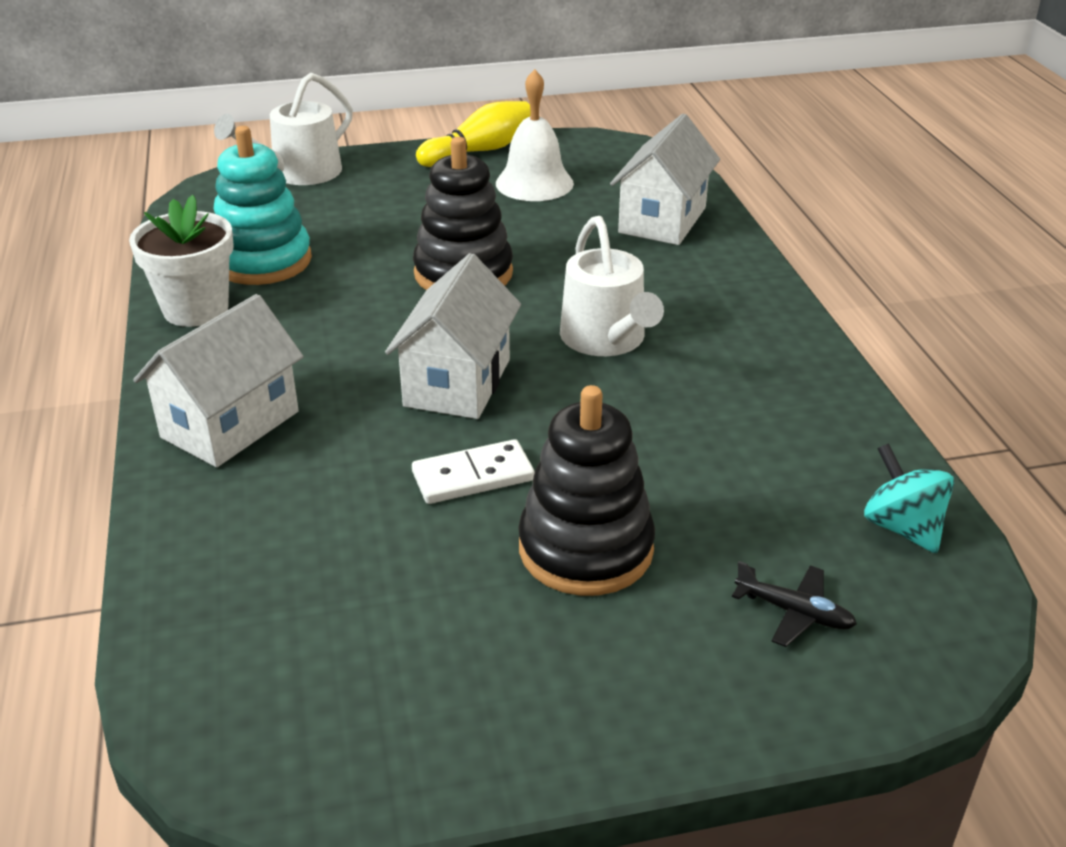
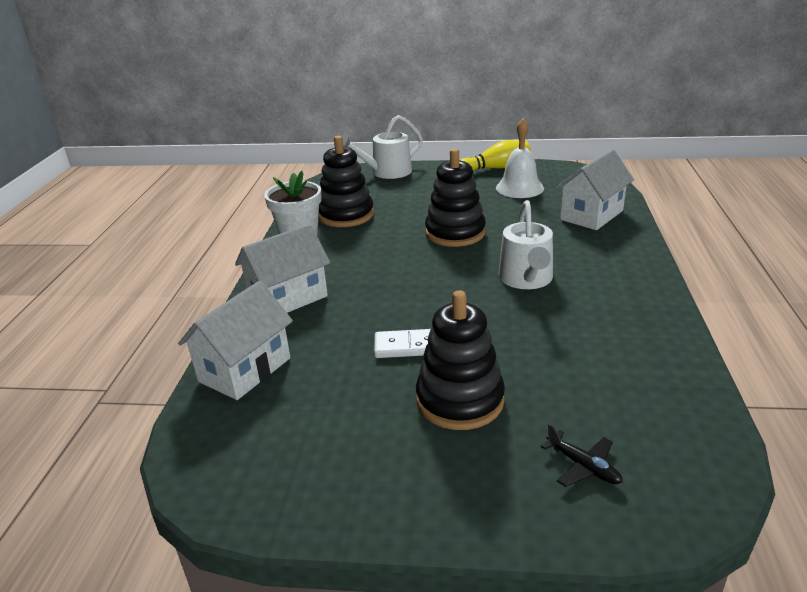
camera: 20 degrees right, 5 degrees down
(263, 261) = (346, 215): turquoise stacking toy -> black stacking toy
(457, 382) = (424, 292): white house -> white house (245, 370)
(902, 527) = (684, 424): turquoise spinning top -> none

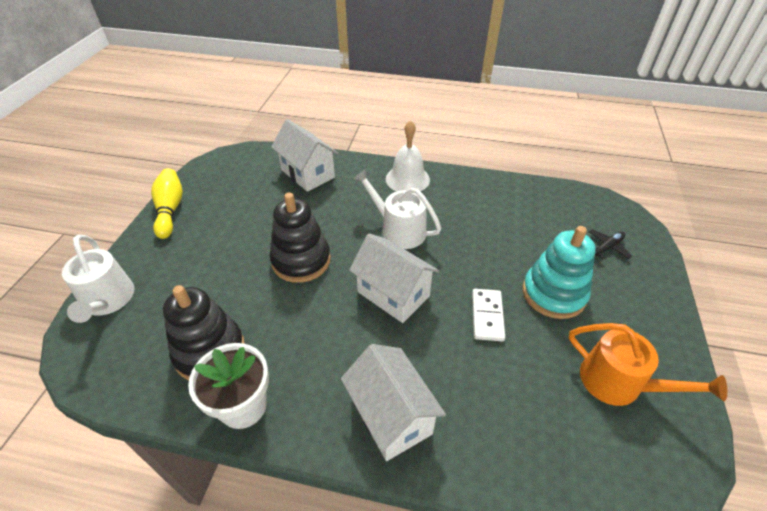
camera: 85 degrees left, 15 degrees up
(245, 370) = (520, 455): white house -> white house (393, 294)
(325, 449) = (618, 383): none -> orange watering can
(460, 400) = (553, 294): black stacking toy -> turquoise stacking toy
(519, 188) = (229, 202): white bell -> white bell (407, 179)
(526, 279) = (398, 230): white watering can -> white watering can turned 150 degrees counterclockwise

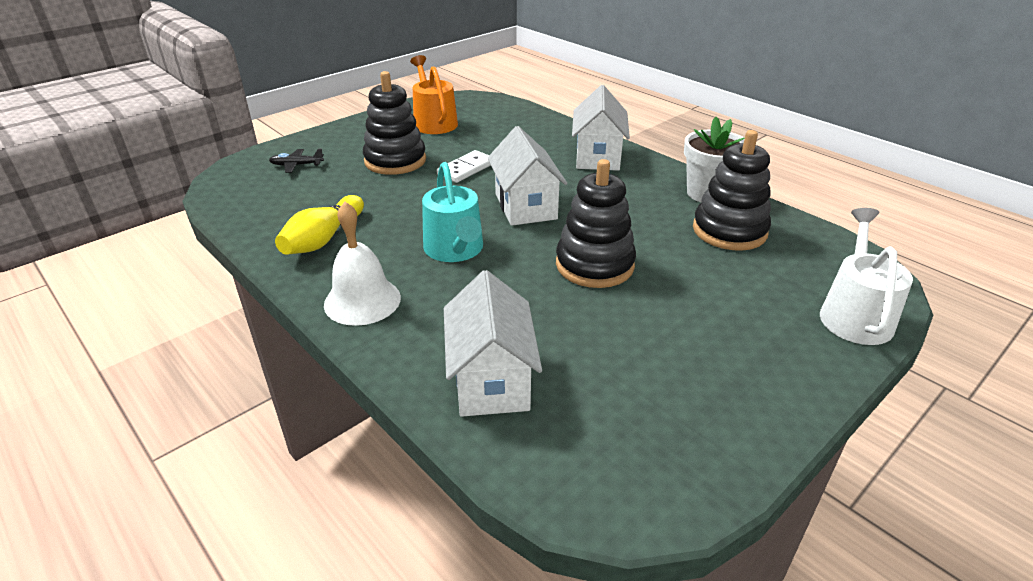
camera: 145 degrees left, 10 degrees down
(170, 209) = (765, 418): yellow bowling pin -> yellow bowling pin (323, 239)
(398, 230) = (455, 249): white watering can -> turquoise watering can
(553, 294) = (395, 161): turquoise stacking toy -> black stacking toy

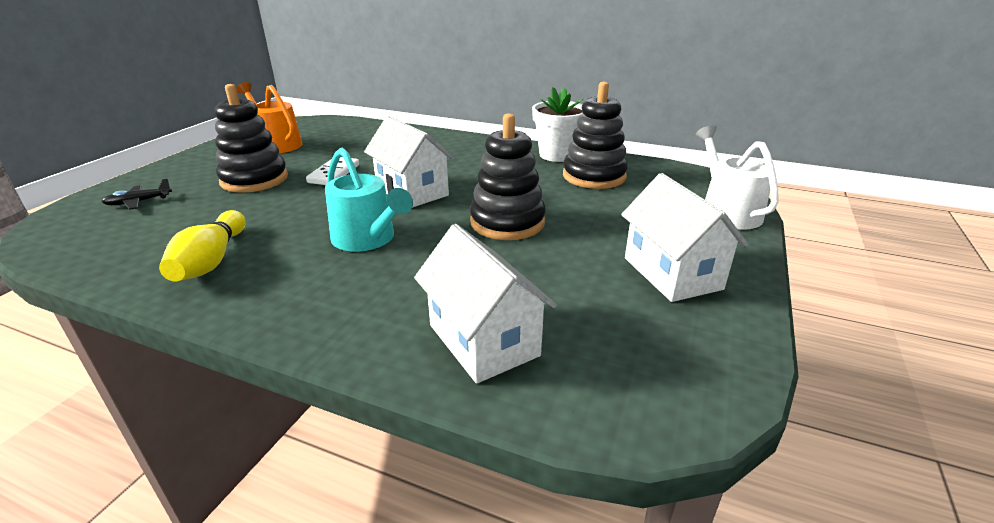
camera: 25 degrees left, 5 degrees down
(362, 301) = (294, 306): white bell -> none
(597, 156) = (449, 145): white house -> white house (672, 273)

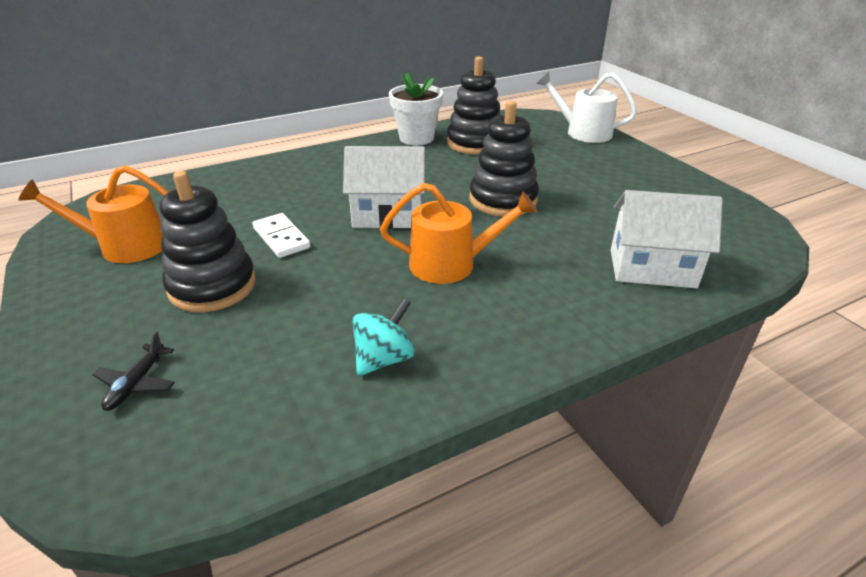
camera: 50 degrees left, 5 degrees up
(211, 261) = (384, 359): yellow bowling pin -> turquoise spinning top
(367, 239) = (450, 264): turquoise watering can -> orange watering can
(672, 273) = (636, 180): white house -> none

